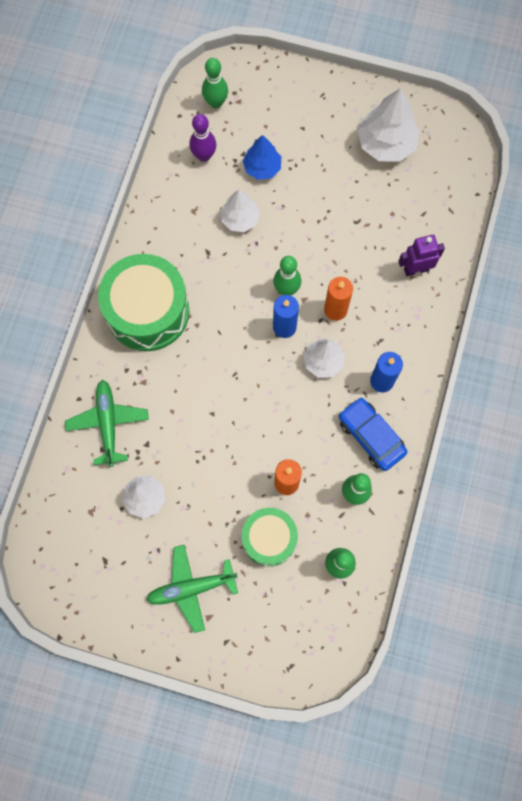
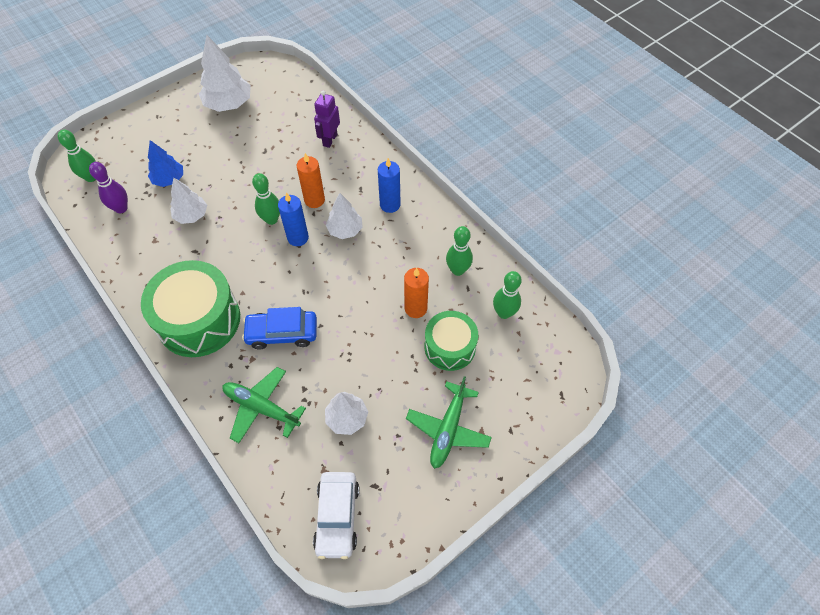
camera: 55 degrees left, 15 degrees down
(62, 549) = (337, 517): none -> white car
(371, 436) = (424, 235): blue car -> blue car (282, 333)

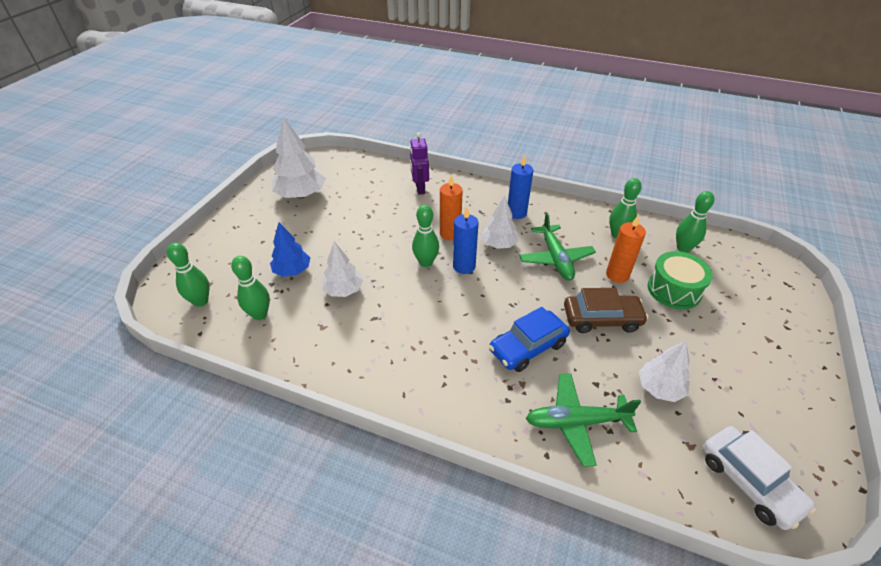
camera: 30 degrees left, 15 degrees down
(121, 208) = (260, 314): purple bowling pin -> green bowling pin
(199, 320) = (436, 375): green drum -> none
(361, 340) = (602, 319): none -> brown car
(448, 429) = (745, 351): green plane -> green plane (555, 258)

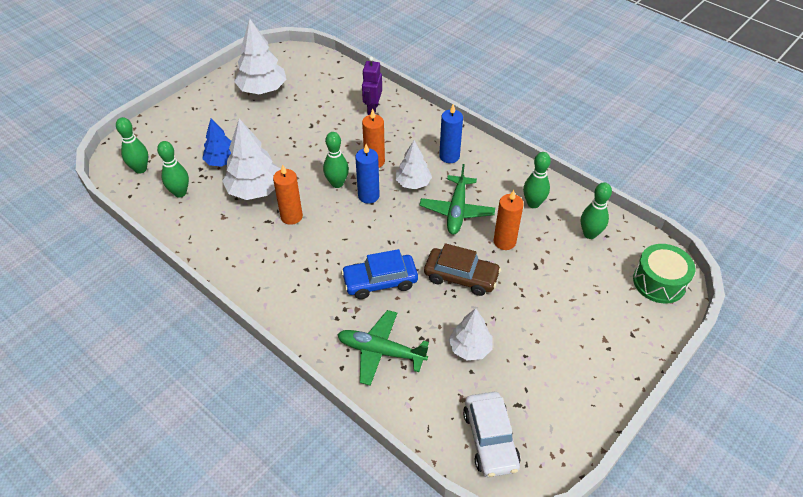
camera: 20 degrees right, 5 degrees up
(343, 290) = (255, 190): white tree -> white tree, size x1.58
(397, 307) = (291, 216): none -> orange candle
(674, 290) = (549, 270): green drum -> green drum (659, 282)

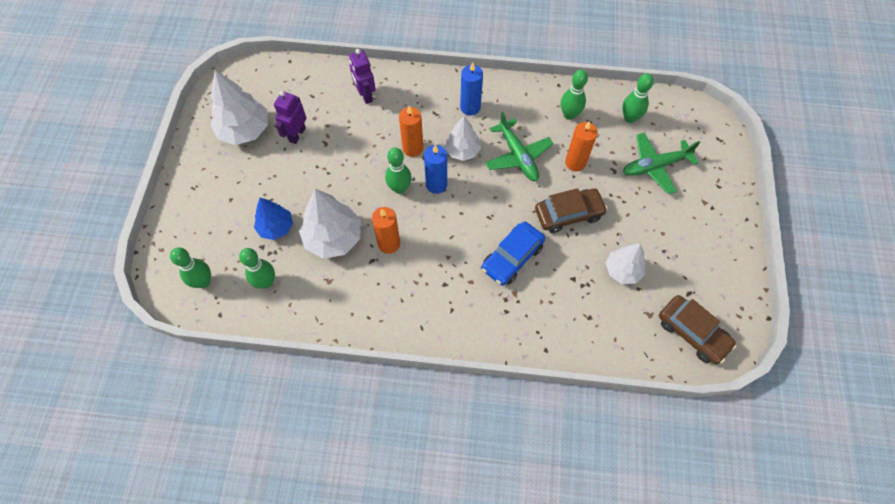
camera: 35 degrees left, 15 degrees up
(296, 110) = (297, 134): none -> purple robot
(380, 351) = (563, 317): green plane -> green plane (654, 166)
(490, 439) = (692, 332): white car -> brown car
(659, 282) = (705, 131): green drum -> none

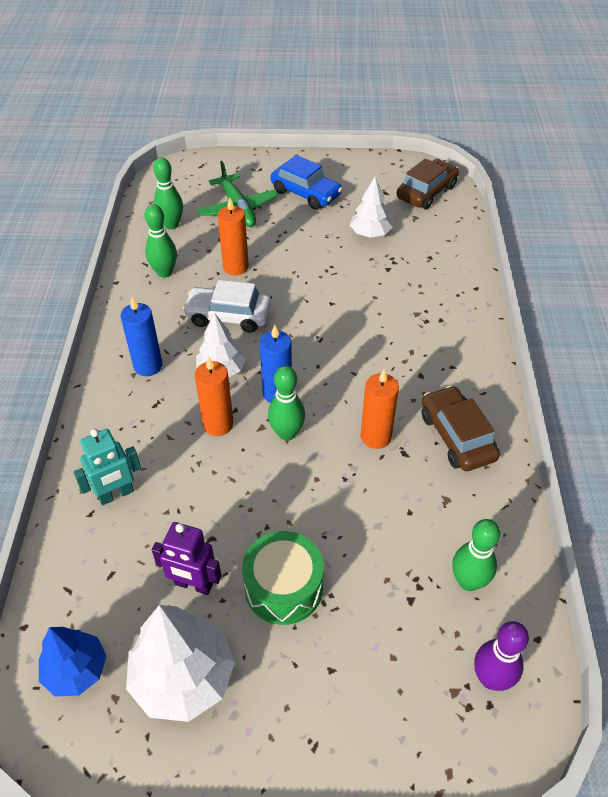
camera: 95 degrees left, 15 degrees down
(203, 282) = (491, 678): green bowling pin -> purple bowling pin
(276, 227) = (373, 585): blue tree -> blue tree (76, 670)
(285, 179) = (283, 587): none -> green drum
(333, 237) = (378, 503): white tree -> none
(365, 95) = (116, 494): purple robot -> turquoise robot
(512, 257) = (372, 317): blue car -> blue car (306, 193)
(518, 156) = (228, 316): green plane -> white car
(568, 214) = (307, 272): brown car -> brown car (457, 436)

